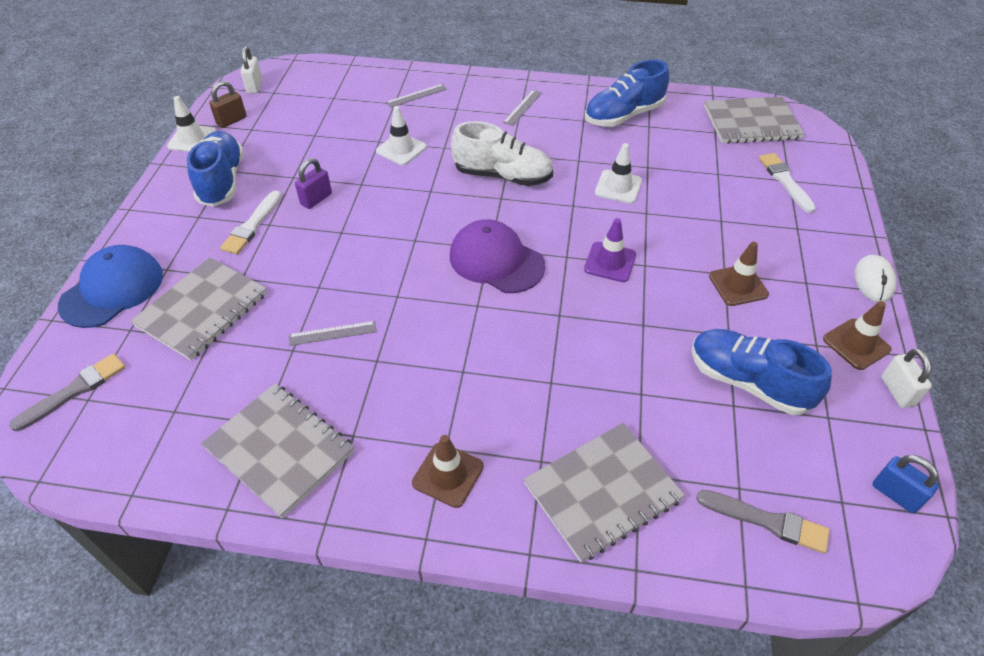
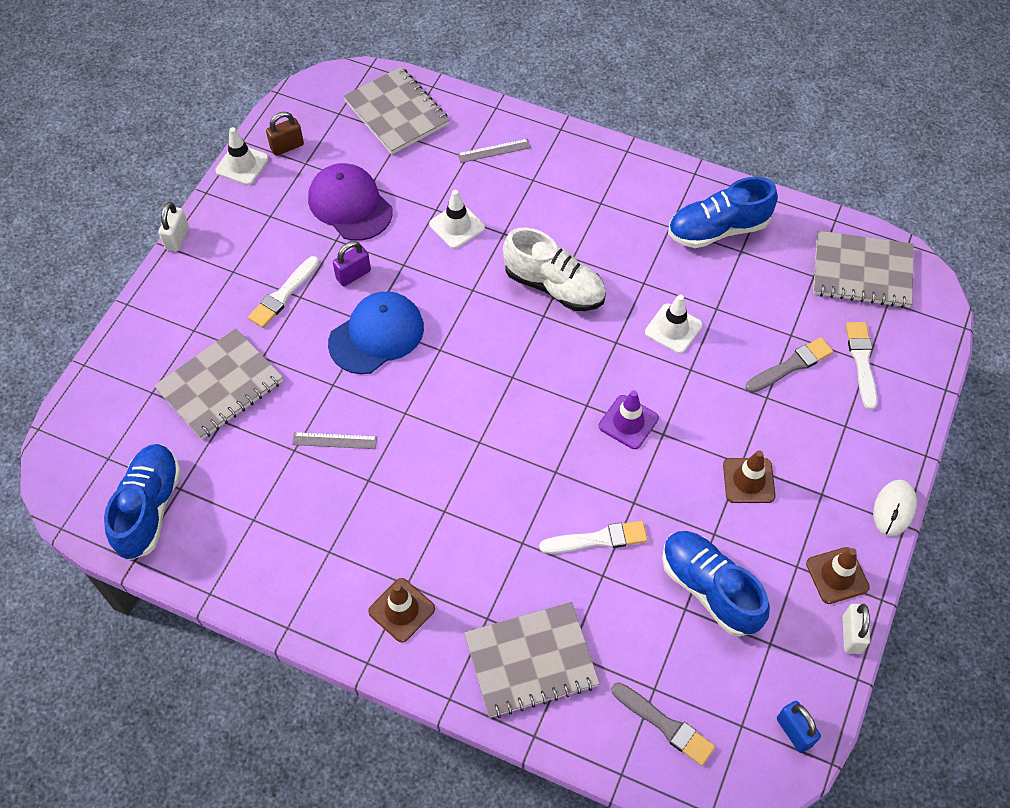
camera: 15 degrees right, 10 degrees up
(74, 391) = (97, 447): grey brush -> grey brush (790, 366)
(112, 289) = (141, 342): blue cap -> blue cap (377, 335)
(222, 181) = (263, 230): blue shoe -> blue shoe (149, 508)
(254, 86) = (320, 99): white padlock -> white padlock (177, 238)
(280, 450) = (263, 549): grey notebook -> grey notebook (396, 112)
(496, 260) = (513, 393): purple cap -> purple cap (350, 205)
(523, 107) = (607, 193): grey ruler -> none
(623, 363) = (597, 539): none -> white brush

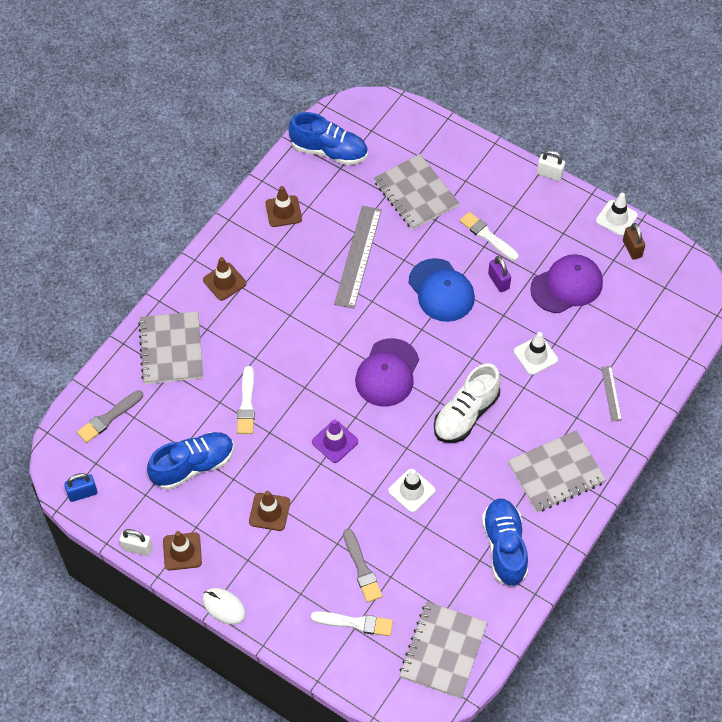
camera: 100 degrees right, 0 degrees up
(265, 552) = (283, 211): none -> brown traffic cone
(334, 441) = (358, 256): grey ruler -> grey ruler, size x2.05
(396, 112) = (661, 328): grey notebook -> grey notebook (556, 473)
(513, 378) = (387, 373): none -> purple cap

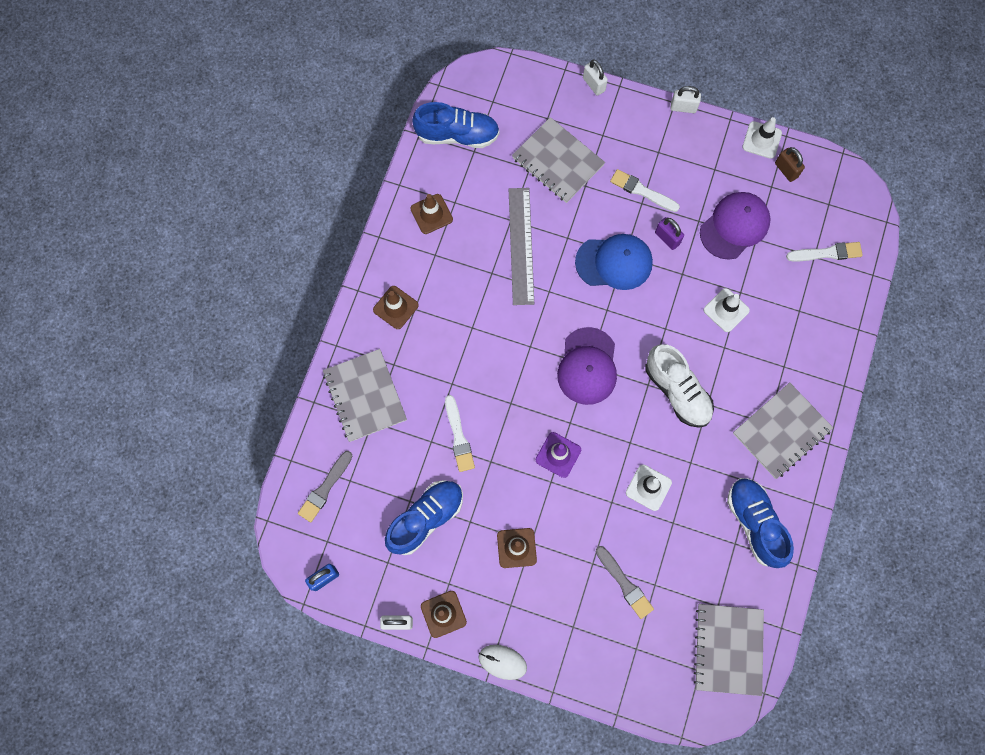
camera: 15 degrees left, 15 degrees up
(355, 623) = (635, 644): white brush -> white brush (826, 253)
(441, 290) = (614, 262): blue cap -> blue cap turned 45 degrees counterclockwise
(466, 414) = (677, 391): white shoe -> white shoe turned 60 degrees counterclockwise
(470, 136) = (594, 84): none -> white padlock
(611, 393) = (810, 332): grey ruler -> none

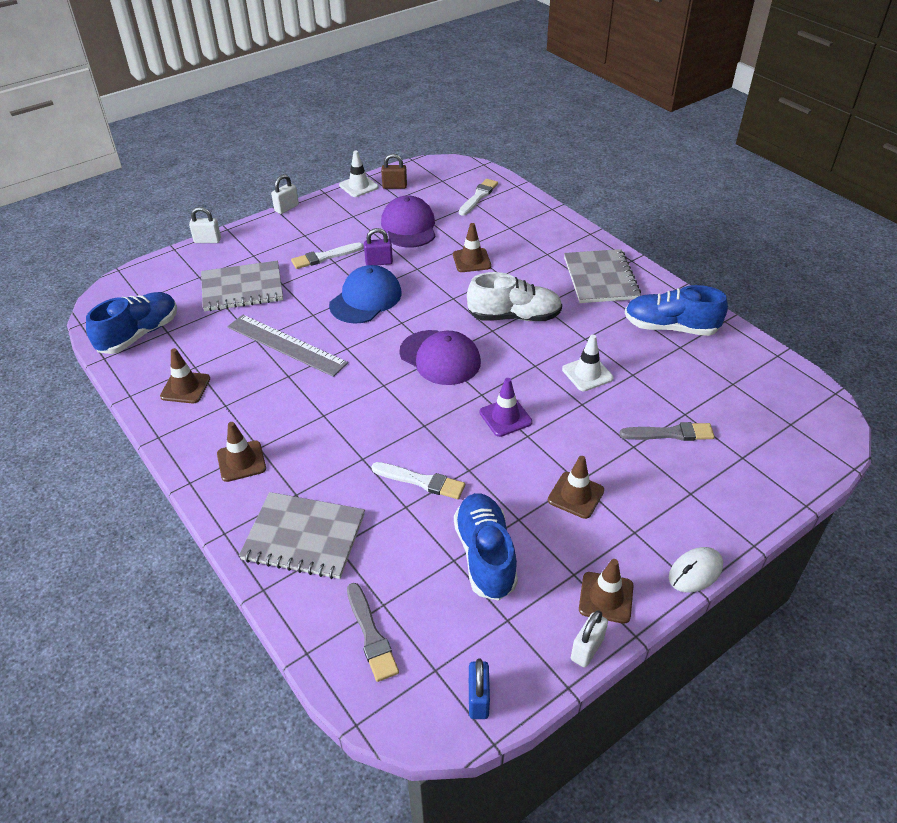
camera: 55 degrees left, 30 degrees down
(726, 310) = (471, 260): white traffic cone -> brown traffic cone
(728, 649) = (779, 396): grey notebook -> none

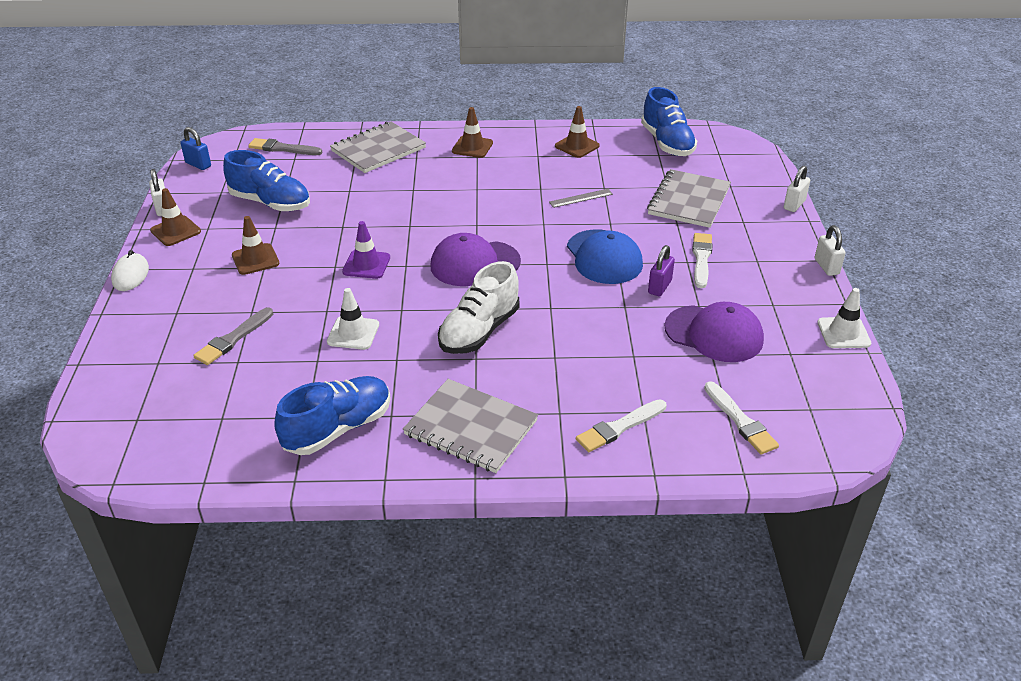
camera: 125 degrees right, 5 degrees down
(286, 345) = (581, 198): grey ruler -> grey ruler, size x0.49
(394, 186) = (822, 361): brown padlock -> none
(421, 481) = (361, 203): white brush -> white brush (619, 427)
(471, 260) = (602, 348): brown traffic cone -> none

